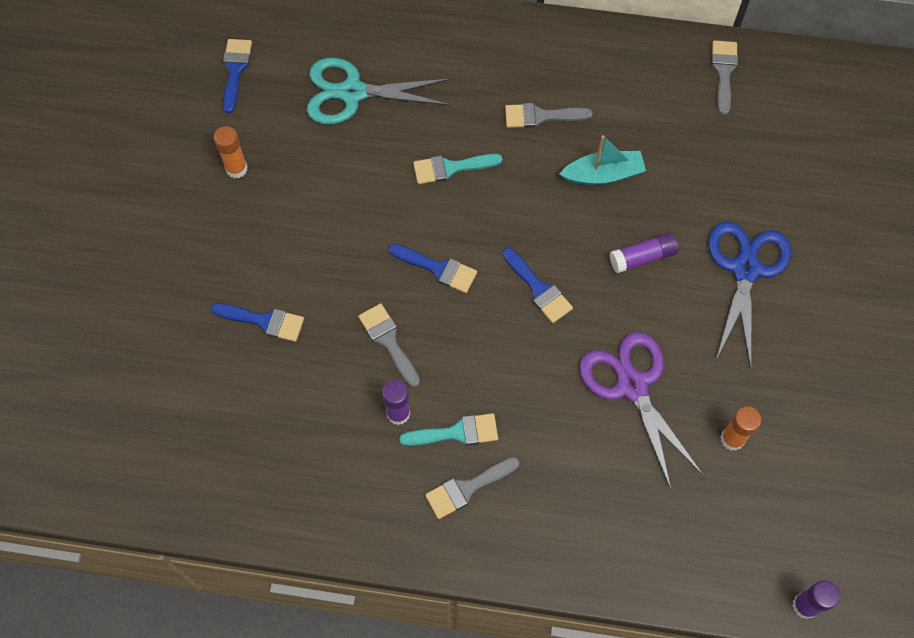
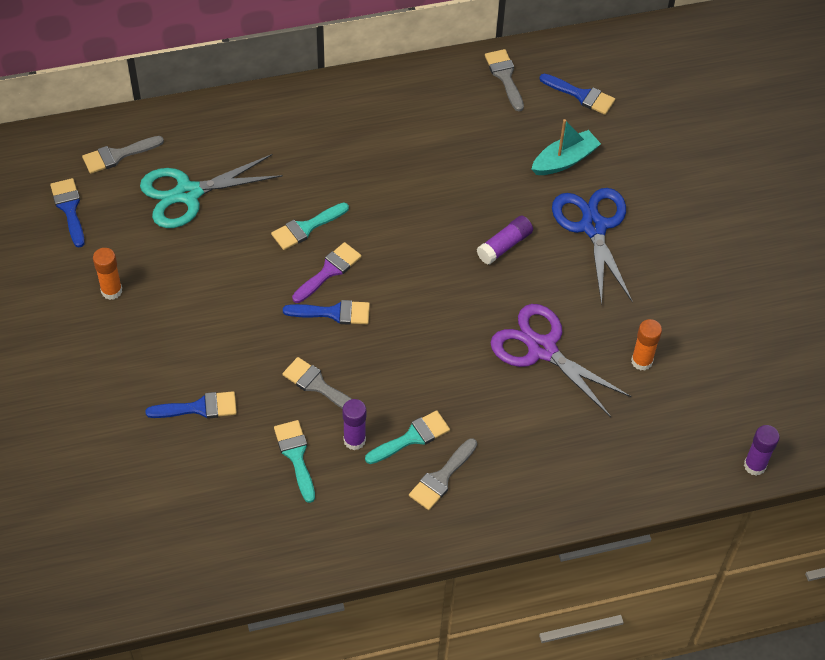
camera: 25 degrees left, 10 degrees down
(333, 408) = (296, 456): none -> turquoise brush
(453, 222) = (329, 271): none -> purple brush
(539, 289) = (428, 300): blue brush -> blue brush (581, 95)
(540, 116) = (365, 161): grey brush -> grey brush (117, 155)
(603, 175) = (441, 191): turquoise boat -> turquoise boat (564, 160)

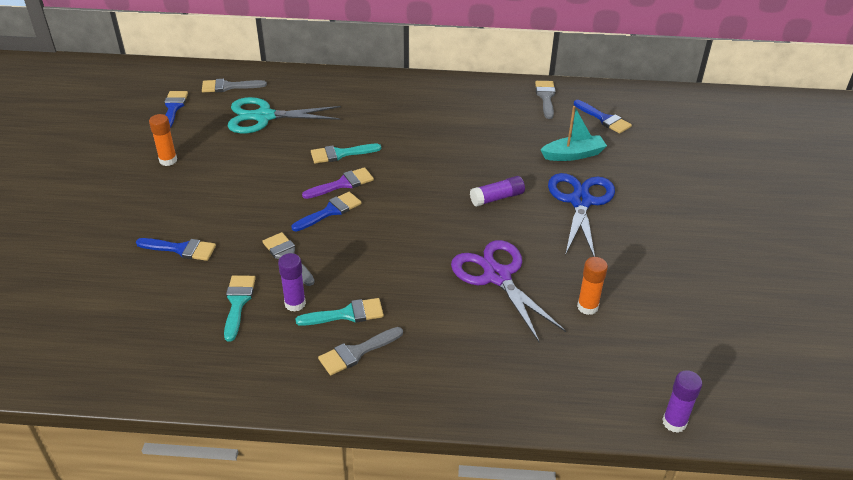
camera: 20 degrees right, 15 degrees down
(334, 313) = (330, 211): blue brush -> blue brush turned 60 degrees counterclockwise

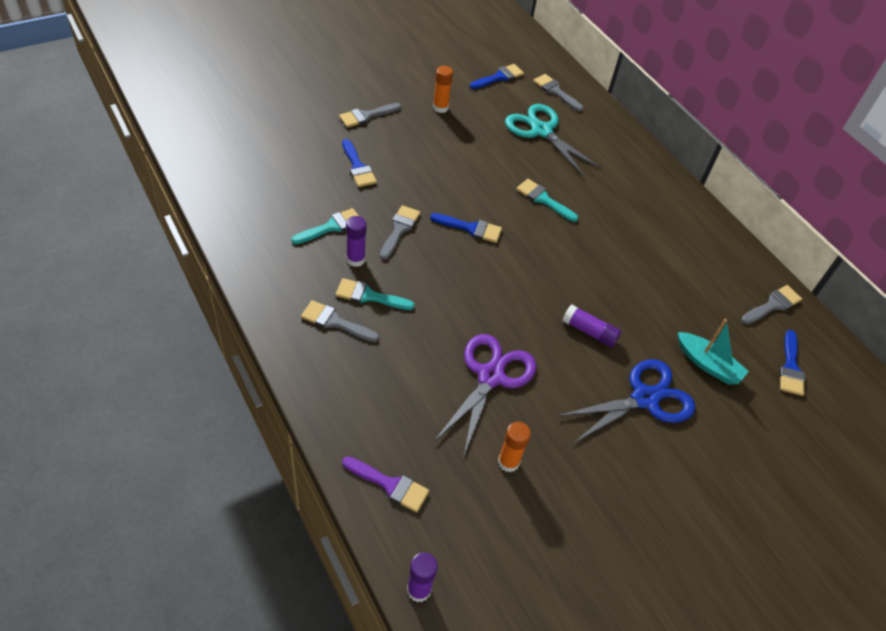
camera: 50 degrees right, 10 degrees up
(121, 212) = (366, 116): none -> grey brush
(342, 184) = (509, 219): purple brush -> purple brush (390, 485)
(347, 314) = (369, 296): turquoise brush -> turquoise brush turned 150 degrees clockwise

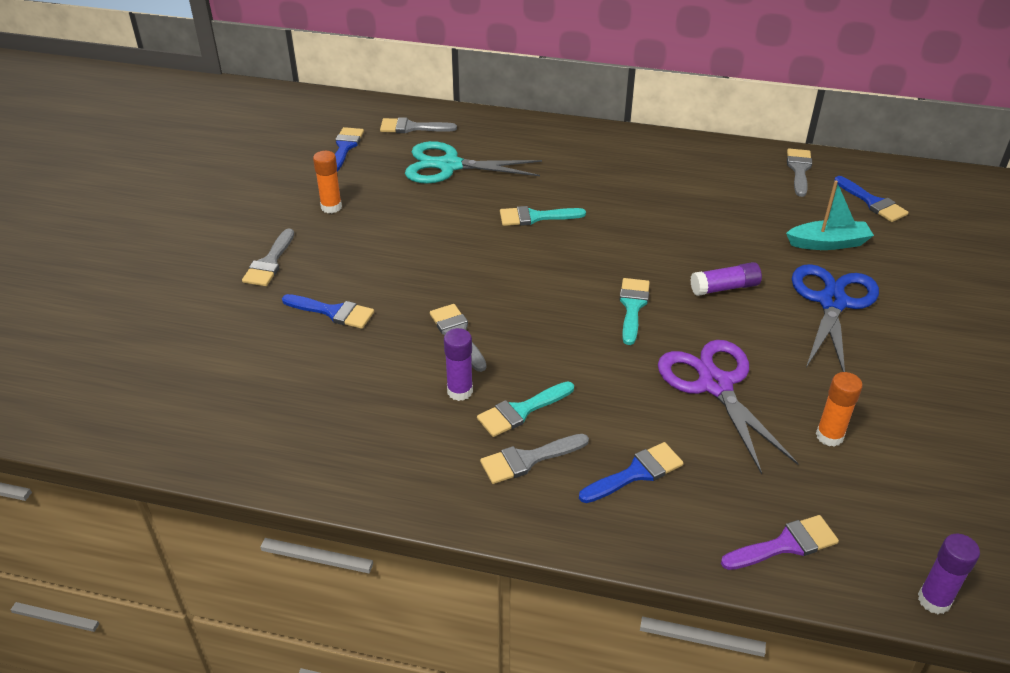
camera: 40 degrees left, 10 degrees down
(331, 227) = (391, 382): turquoise brush -> turquoise brush (632, 307)
(471, 228) = (515, 284): blue brush -> blue brush (636, 473)

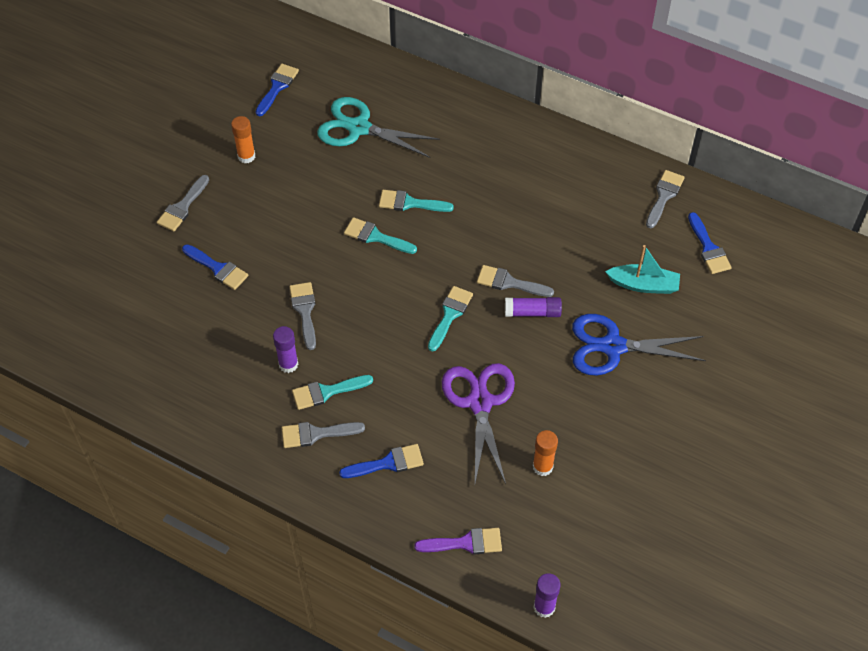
camera: 15 degrees right, 15 degrees up
(412, 127) = (342, 74): grey brush -> grey brush (509, 283)
(511, 252) = (375, 237): none -> turquoise brush
(832, 302) = (613, 346): blue scissors -> blue scissors turned 120 degrees counterclockwise

